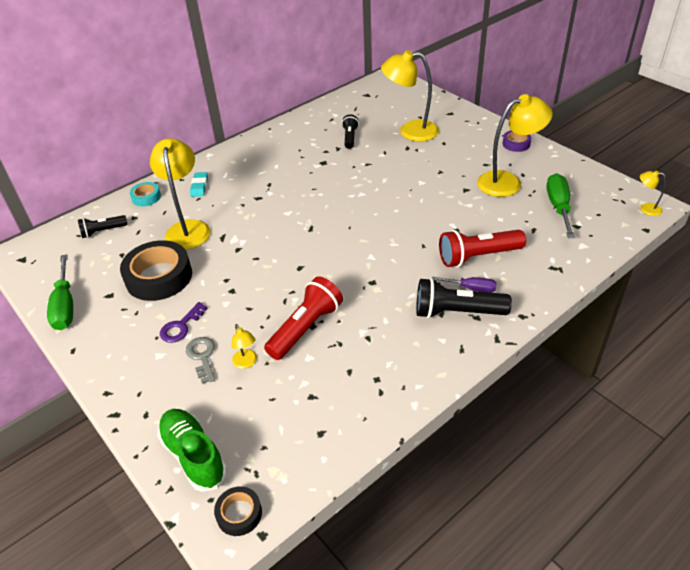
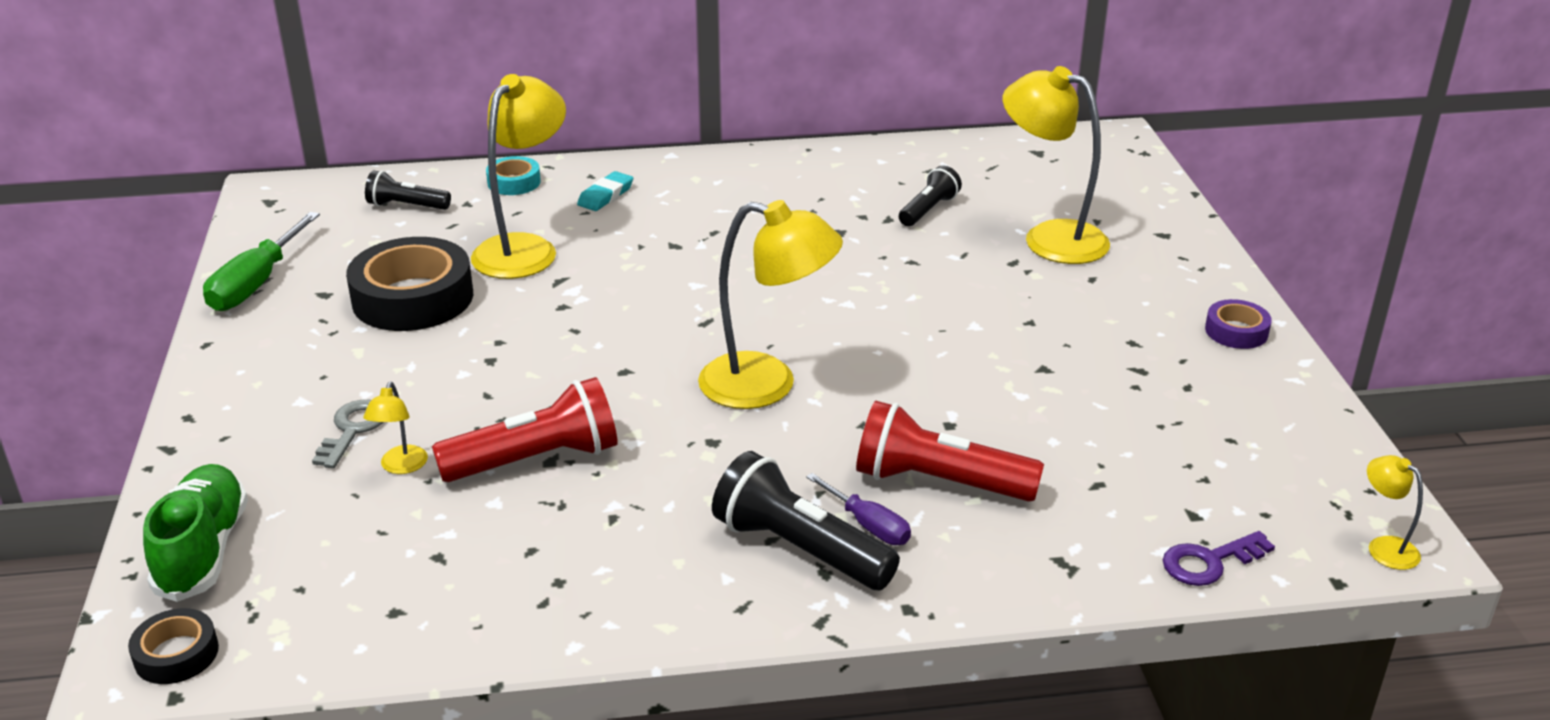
camera: 30 degrees right, 10 degrees down
(181, 326) = (369, 377): purple key -> purple key (1209, 562)
(507, 182) = (1141, 387): yellow lamp -> yellow lamp (767, 385)
(558, 207) = (1194, 468): green screwdriver -> none

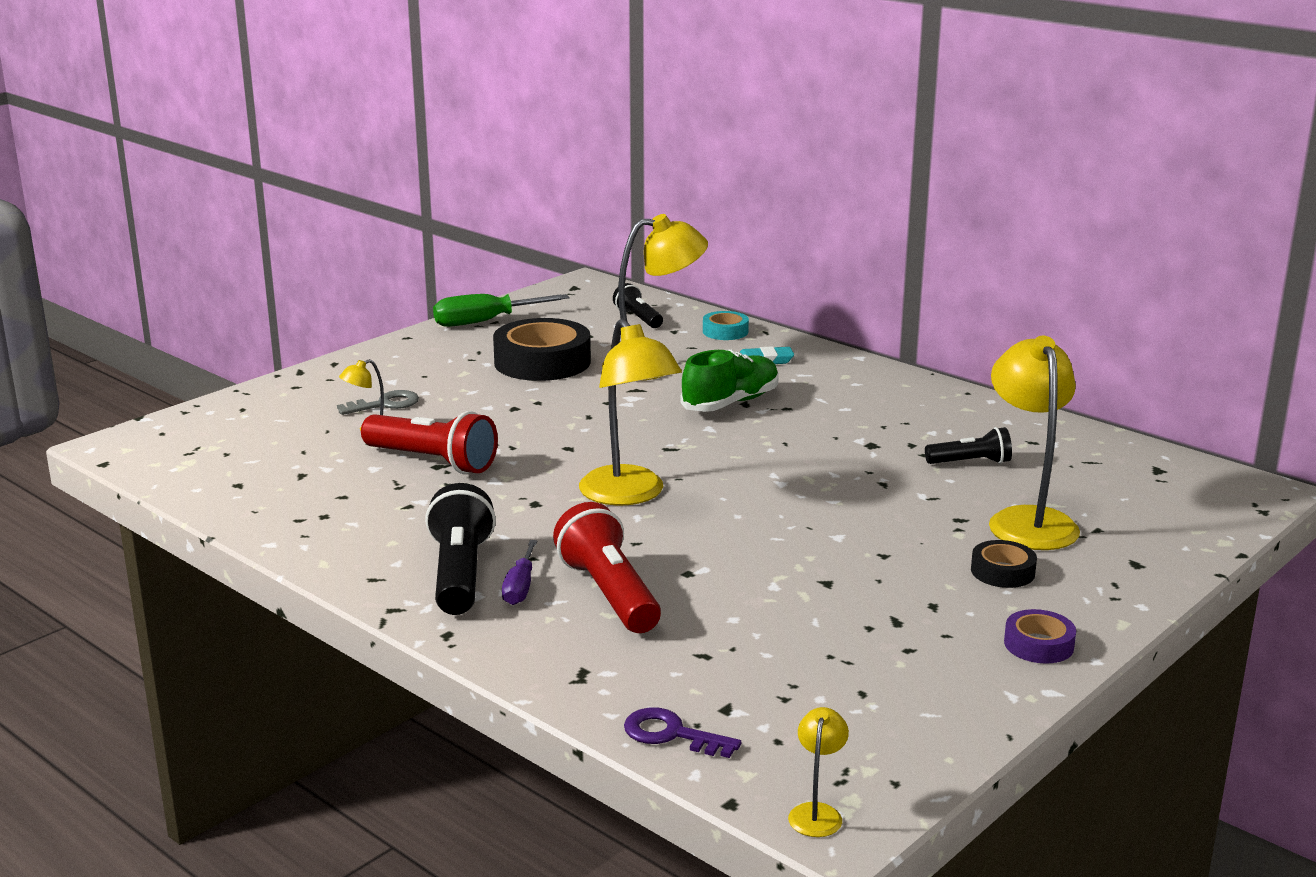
camera: 50 degrees right, 10 degrees down
(176, 654) = (136, 449): black tape -> black tape (1002, 572)
(203, 550) = (226, 417): green shoe -> green shoe (731, 403)

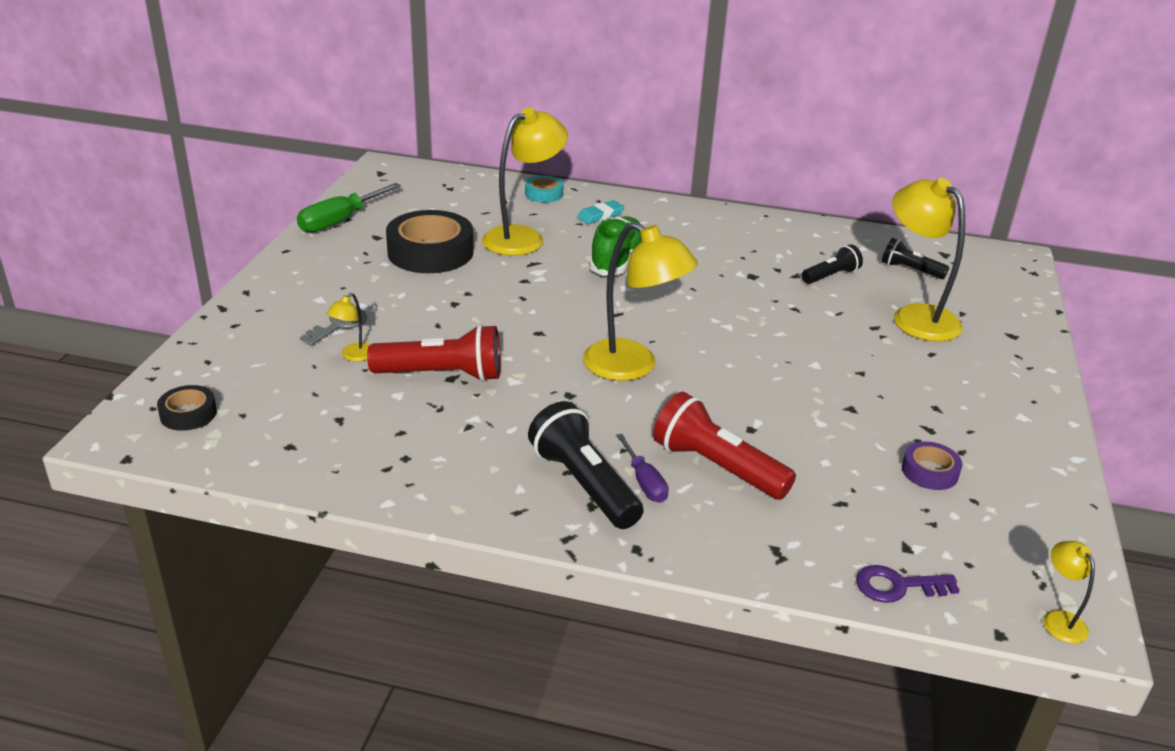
camera: 30 degrees left, 10 degrees up
(638, 318) = (464, 194): black flashlight -> black flashlight (910, 270)
(1002, 572) = (946, 365): black tape -> black tape (188, 414)
(1038, 644) = (1030, 421): purple tape -> purple tape (929, 471)

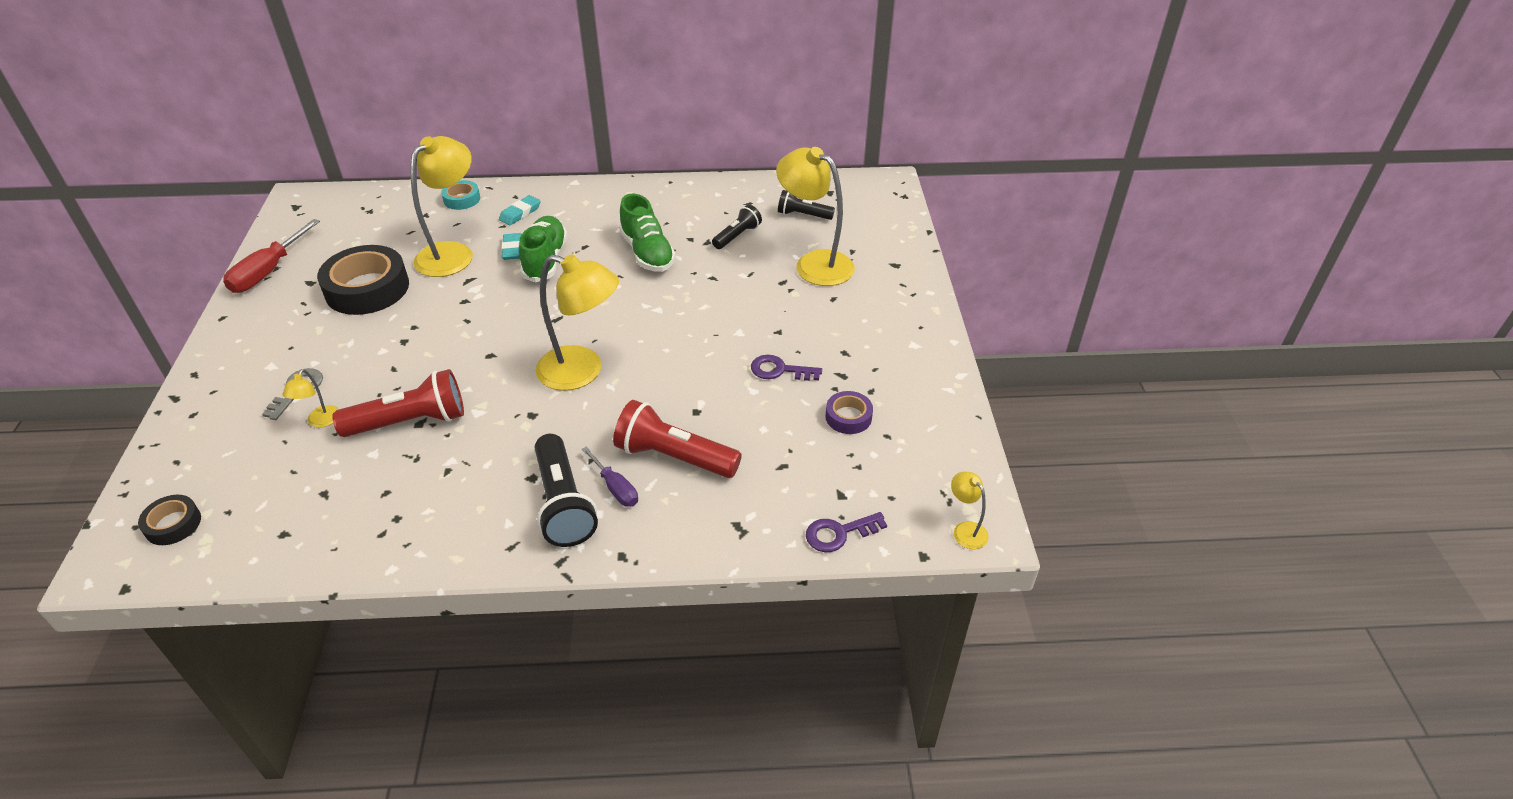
camera: 15 degrees left, 10 degrees up
(340, 221) = (268, 271): green screwdriver -> red screwdriver
(584, 484) = (563, 504): black flashlight -> black flashlight turned 150 degrees counterclockwise
(585, 245) = (513, 249): none -> turquoise eraser
(727, 273) = (647, 253): none -> green shoe
(855, 409) = (779, 370): none -> purple key

